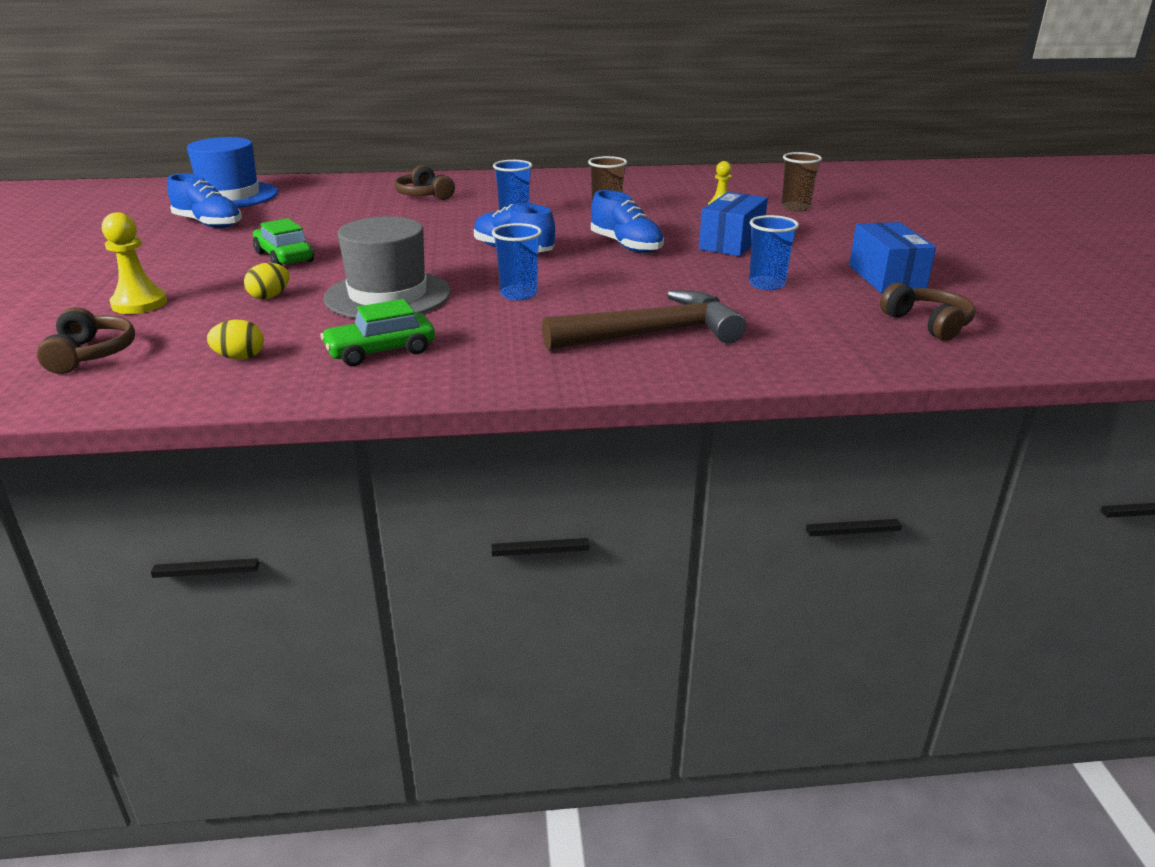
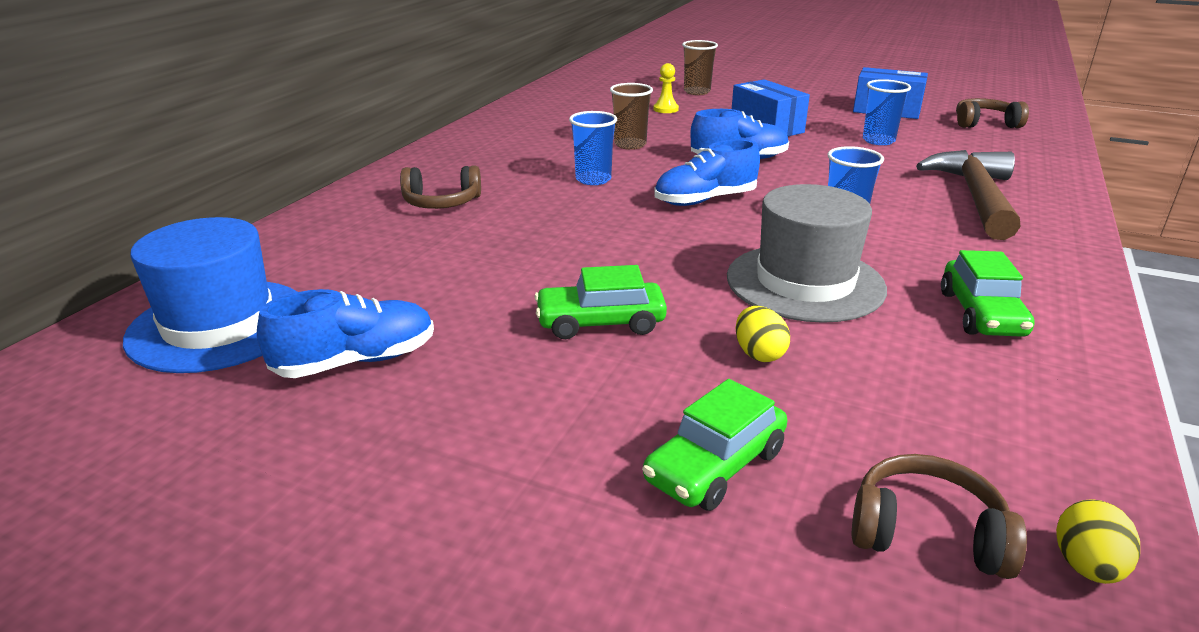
camera: 60 degrees left, 0 degrees up
(139, 303) = (715, 466): yellow pawn -> green car
(240, 358) = (977, 402): yellow egg -> yellow egg (1086, 566)

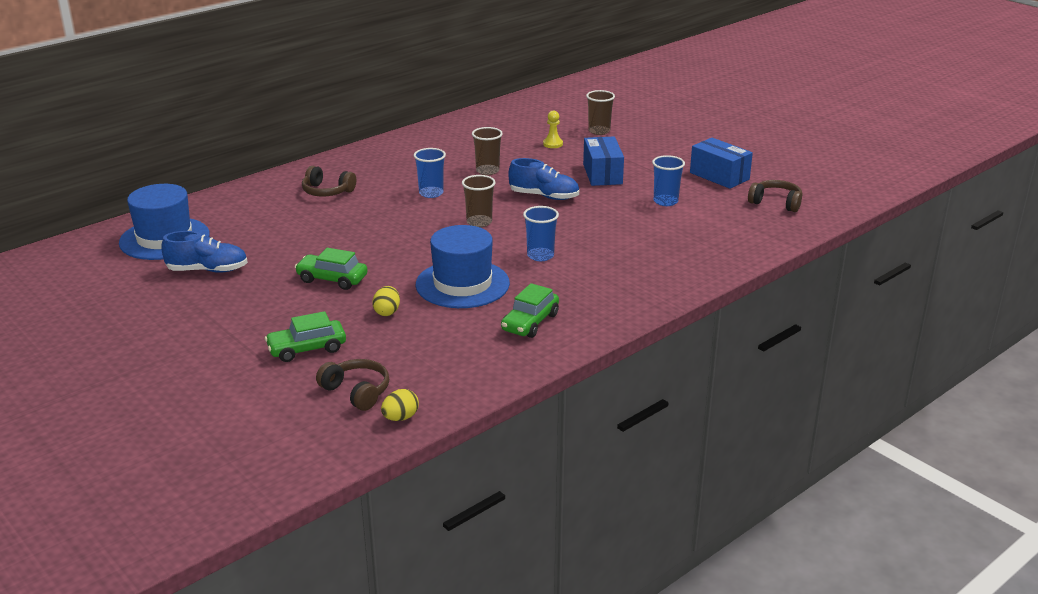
camera: 25 degrees right, 0 degrees up
(705, 200) = (479, 222): blue shoe -> brown cup
(805, 282) = (462, 284): grey hat -> blue hat
(975, 197) = (656, 257): brown hammer -> none

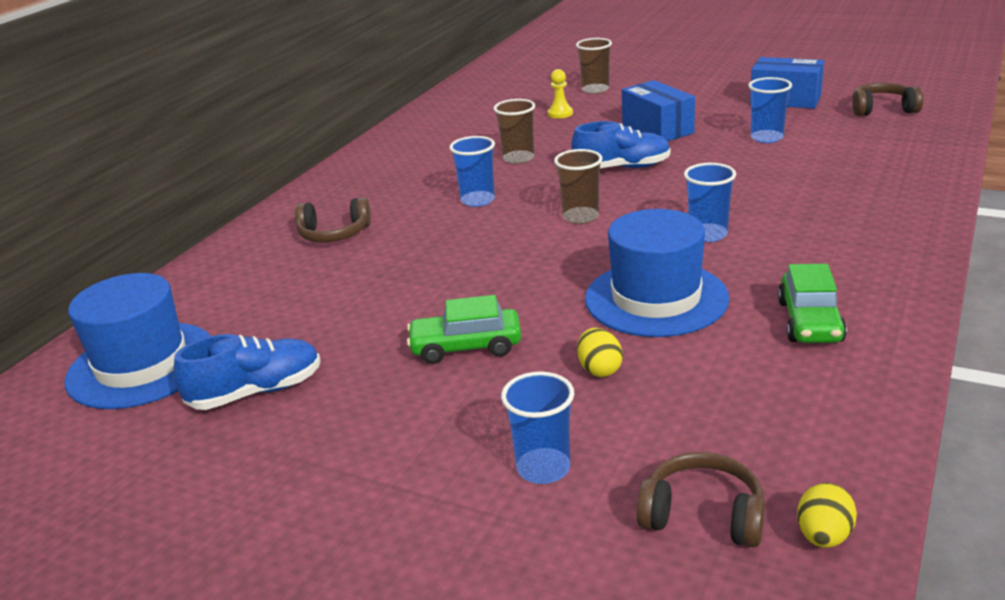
camera: 20 degrees left, 0 degrees up
(307, 349) = (543, 468): green car -> blue cup

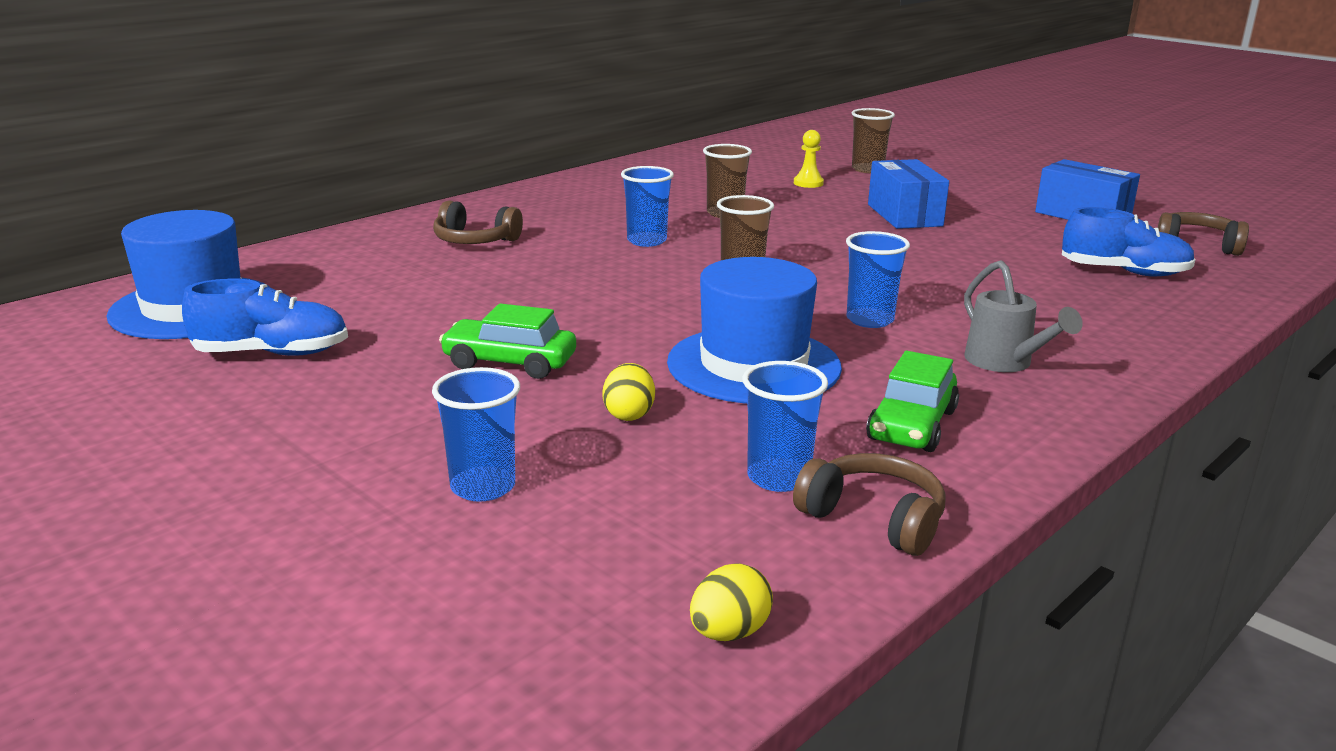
camera: 15 degrees right, 5 degrees down
(622, 168) = (830, 242): blue shoe -> blue shoe (1124, 272)
(703, 515) = (611, 574): brown headphones -> brown headphones (874, 519)
(766, 138) = (1025, 246): blue cup -> blue cup (778, 477)
(831, 248) = (1004, 363): none -> grey watering can

